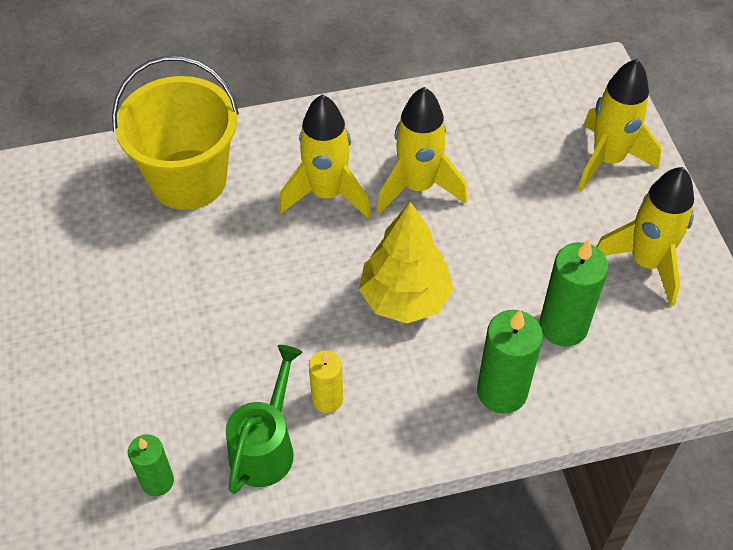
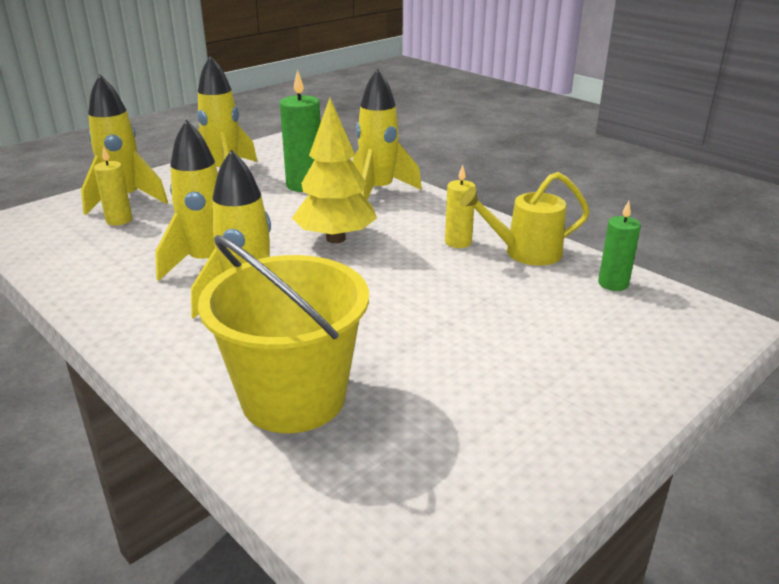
camera: 120 degrees left, 25 degrees down
(265, 446) = (524, 253): green watering can -> yellow watering can
(502, 391) = (378, 191): green candle -> yellow rocket
(554, 146) = (119, 220): none -> yellow candle

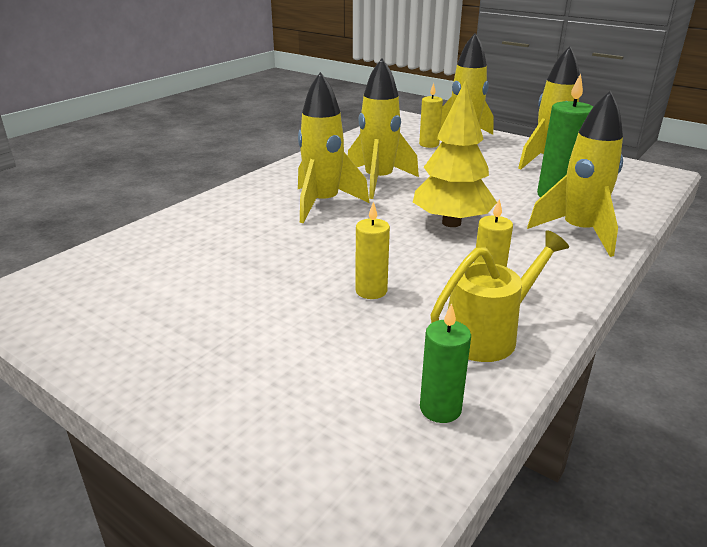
camera: 80 degrees right, 0 degrees up
(293, 398) = (202, 235): yellow bucket -> none
(454, 293) = (371, 291): none -> yellow candle
(524, 253) = (488, 334): yellow watering can -> yellow watering can turned 75 degrees clockwise

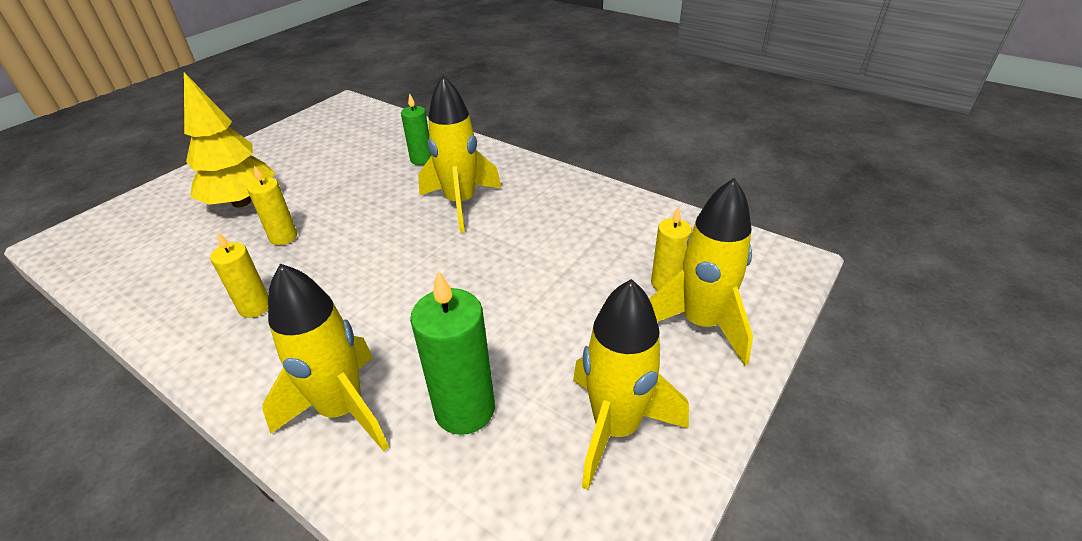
camera: 90 degrees right, 10 degrees up
(378, 181) = (521, 237): yellow rocket -> none
(440, 409) = (121, 270): green candle -> green candle (421, 159)
(451, 223) = (399, 291): yellow tree -> yellow tree (242, 202)
(488, 334) = (184, 301): yellow watering can -> none

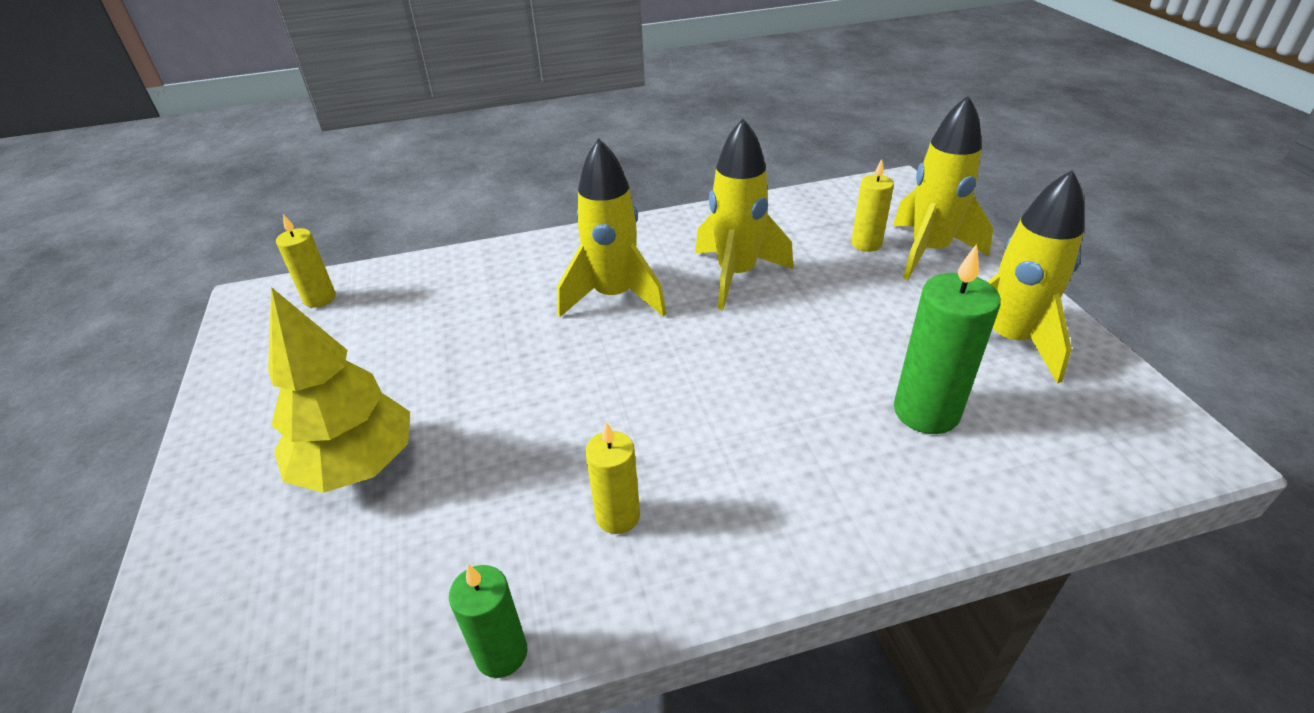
camera: 50 degrees left, 0 degrees up
(283, 237) = (499, 449): yellow candle -> yellow candle (320, 298)
(343, 410) = (863, 493): yellow rocket -> yellow rocket (736, 275)
(421, 159) = (489, 290): green candle -> green candle (501, 653)

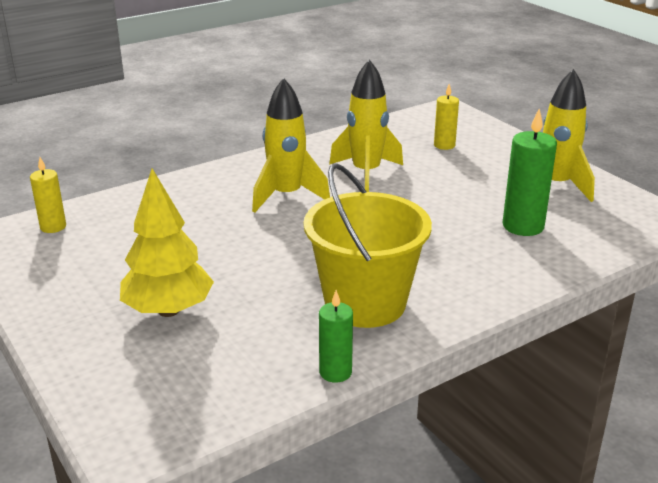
camera: 20 degrees left, 10 degrees down
(618, 516) = (365, 303): yellow candle -> yellow bucket
(929, 252) = (487, 145): yellow rocket -> none

